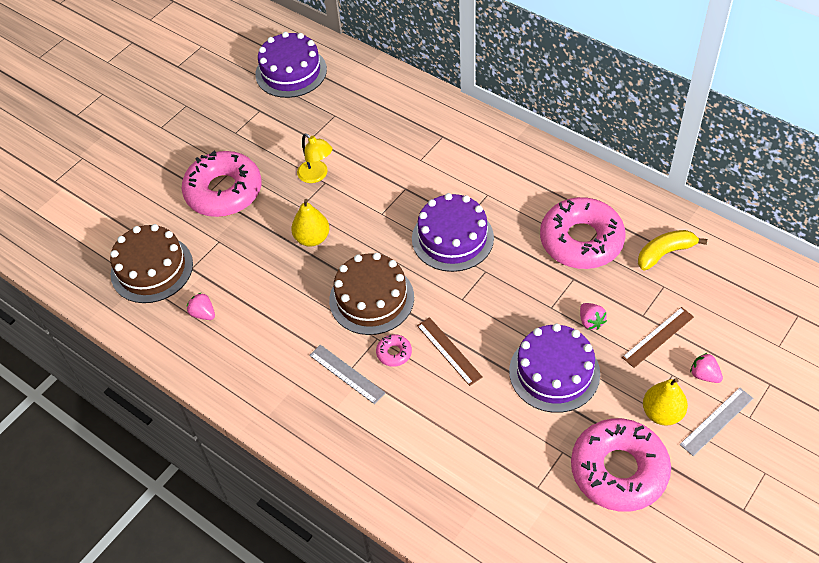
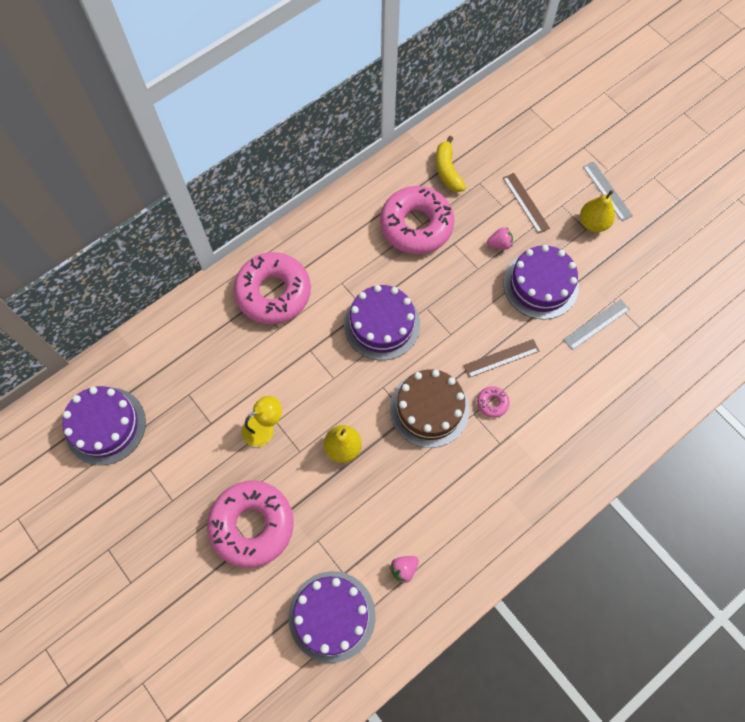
camera: 80 degrees left, 15 degrees up
(152, 269) = (332, 616): brown cake -> purple cake
(346, 374) = (504, 448): grey ruler -> grey ruler (596, 324)
(619, 470) = (635, 267): pink donut -> pink donut (273, 292)
(704, 375) = (566, 184): pink strawberry -> none

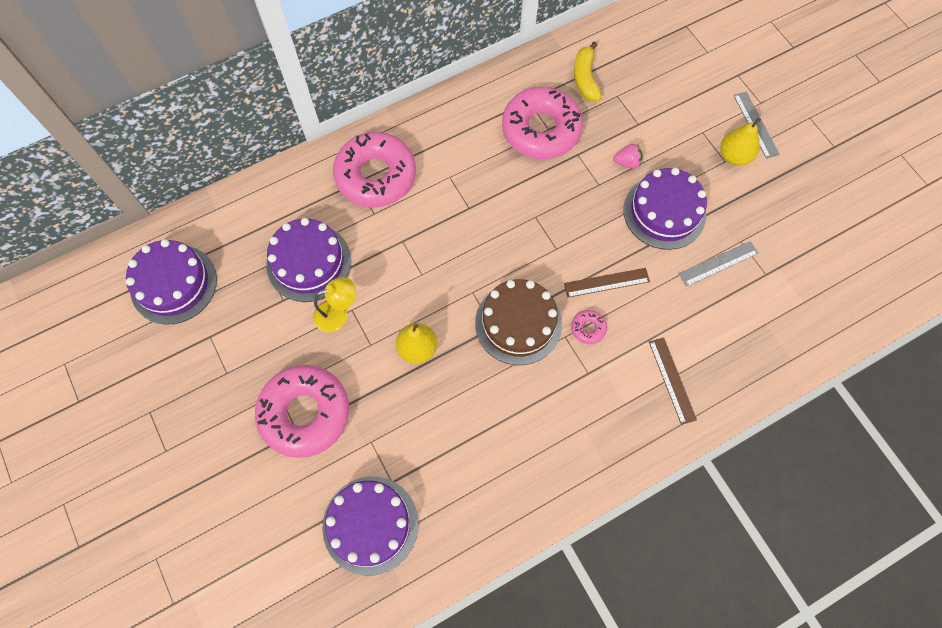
camera: 10 degrees right, 0 degrees up
(382, 324) = (484, 226): purple cake -> purple cake (309, 262)
(404, 569) = (458, 488): pink strawberry -> none
(525, 203) = (664, 124): brown ruler -> brown ruler (672, 380)

